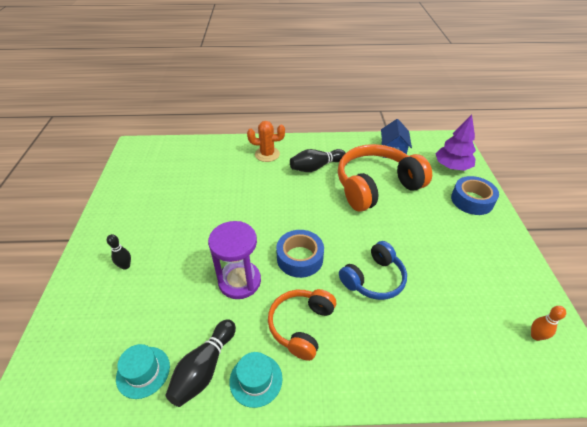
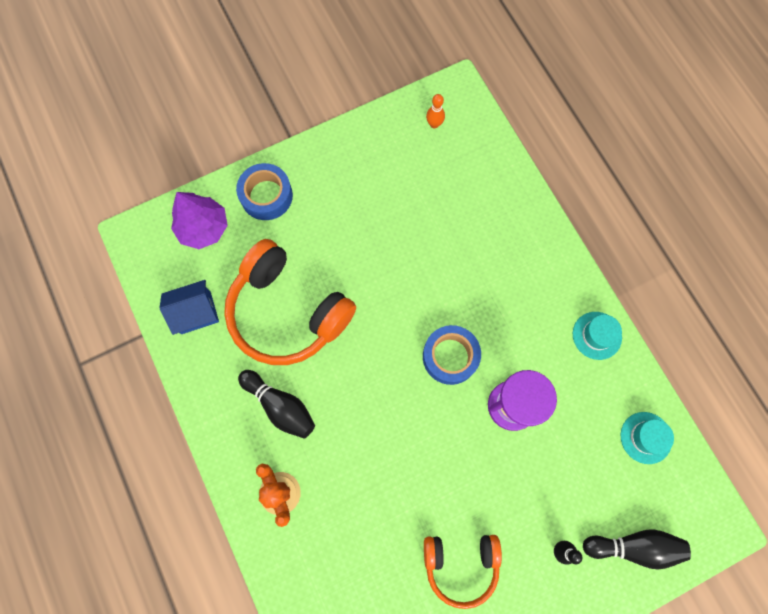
camera: 115 degrees left, 30 degrees up
(204, 368) = (612, 385): black bowling pin -> black bowling pin (633, 546)
(301, 326) = (528, 320): orange headphones -> orange headphones (460, 564)
(374, 279) = (440, 271): blue headphones -> none

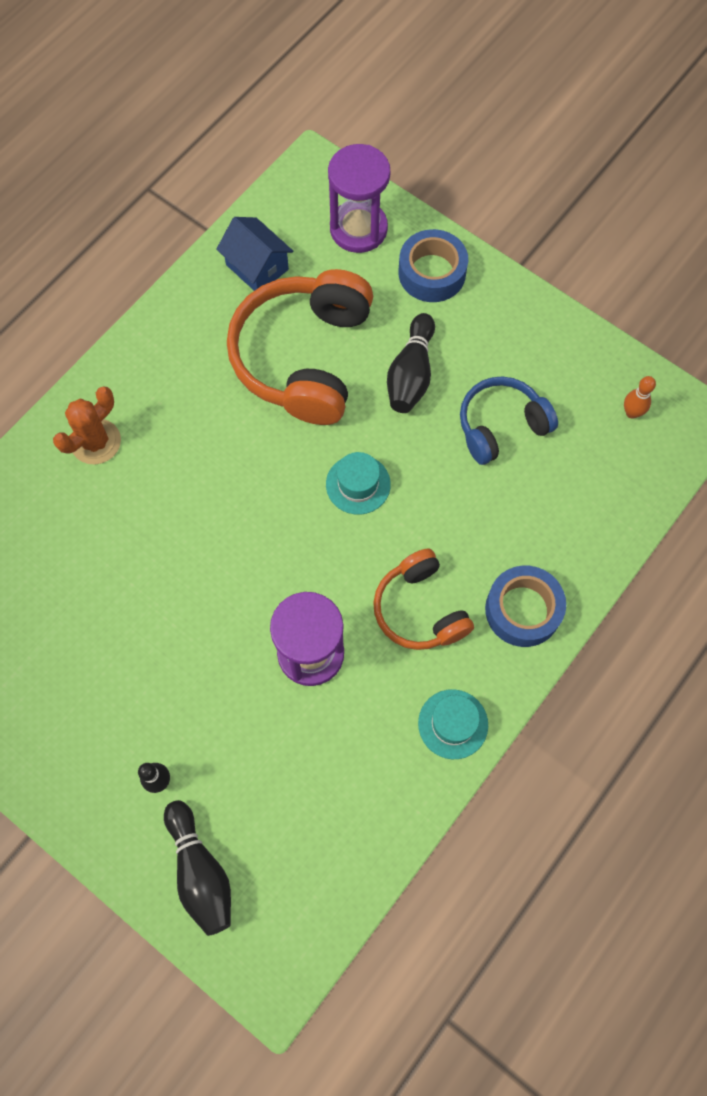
camera: 65 degrees right, 5 degrees down
(204, 228) = (358, 229): purple tree -> purple hourglass
(280, 406) = (192, 399): black bowling pin -> black bowling pin (411, 374)
(405, 207) = (501, 426): none -> blue headphones
(450, 356) = (337, 556): blue tape -> blue tape (523, 610)
(460, 564) = (95, 669): orange headphones -> orange headphones (419, 609)
(646, 437) = (346, 838): turquoise hat -> turquoise hat (358, 484)

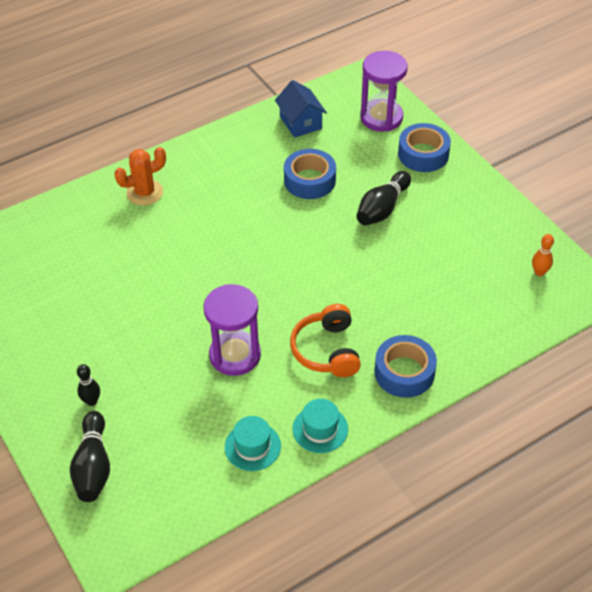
camera: 20 degrees right, 20 degrees down
(303, 357) = (309, 180): orange headphones -> blue tape
(358, 484) = (315, 263): turquoise hat -> turquoise hat (252, 446)
(501, 426) = (435, 255): blue headphones -> none

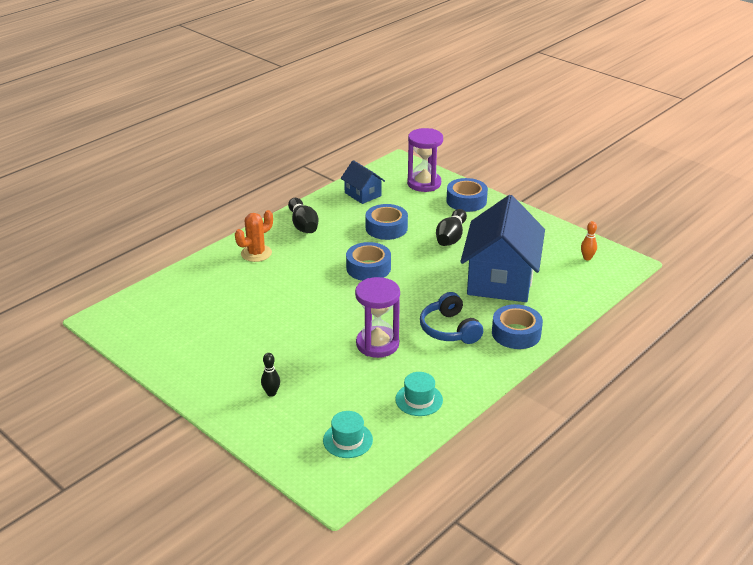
camera: 15 degrees left, 15 degrees down
(93, 466) = (292, 436): black bowling pin -> black bowling pin (303, 225)
(266, 238) = (368, 268): none -> blue tape
(320, 429) = (467, 379): turquoise hat -> turquoise hat (348, 440)
(327, 350) = (449, 329): orange headphones -> blue headphones
(418, 285) = (500, 279): none -> blue house

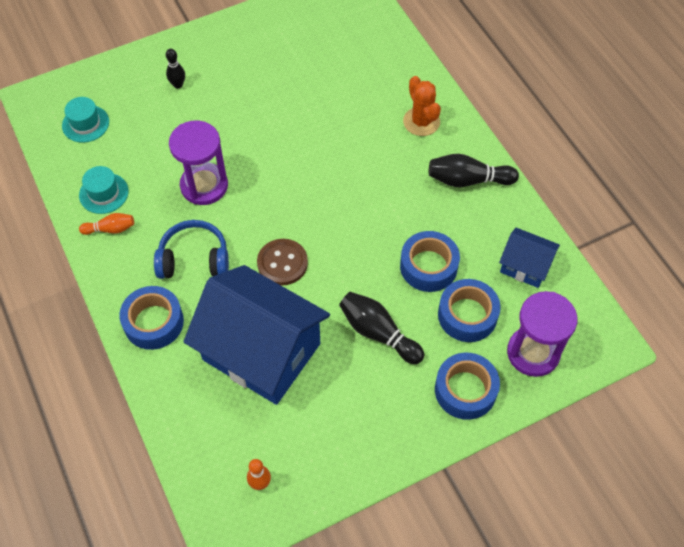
camera: 110 degrees right, 25 degrees up
(363, 194) = (525, 266): blue house -> blue house turned 45 degrees clockwise
(368, 268) = (346, 219): blue tape -> blue tape (467, 315)
(424, 287) = (282, 263): none -> brown button
(452, 383) = (110, 229): none -> orange bowling pin

